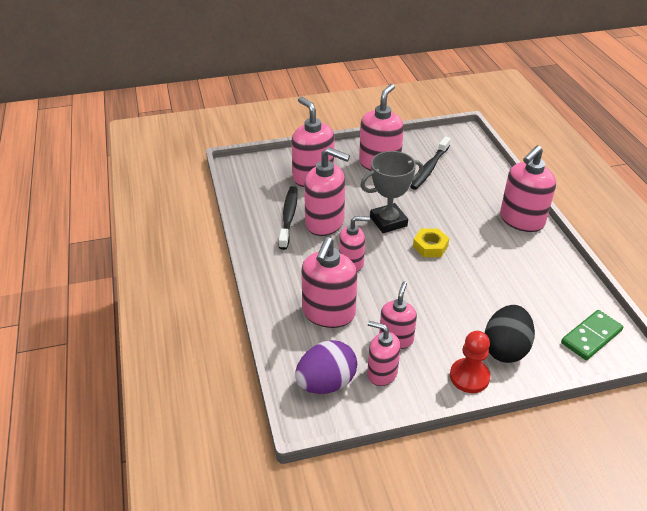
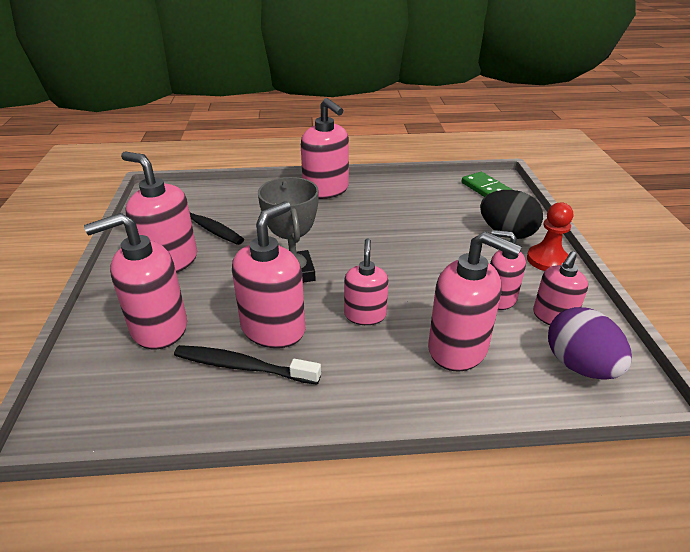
camera: 80 degrees left, 5 degrees down
(430, 246) = (350, 250): yellow nut -> none

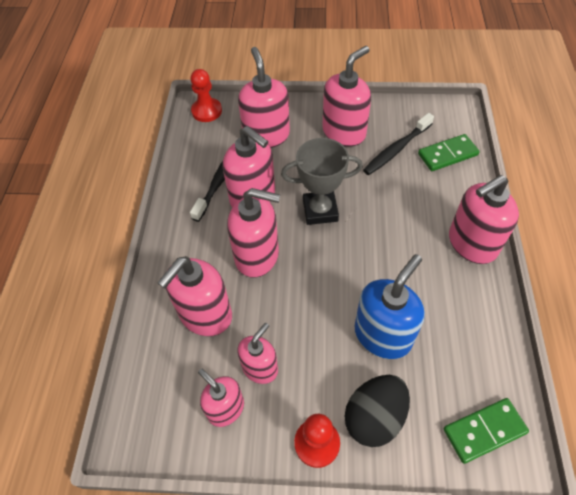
camera: 100 degrees right, 20 degrees up
(76, 408) = (207, 111): none -> red pawn
(218, 199) = (447, 154): none -> green domino
(365, 315) = (257, 255): pink soap dispenser -> pink soap dispenser, size x1.60
(431, 231) = (383, 335): none -> blue soap dispenser
(579, 366) = (163, 404): purple egg -> none

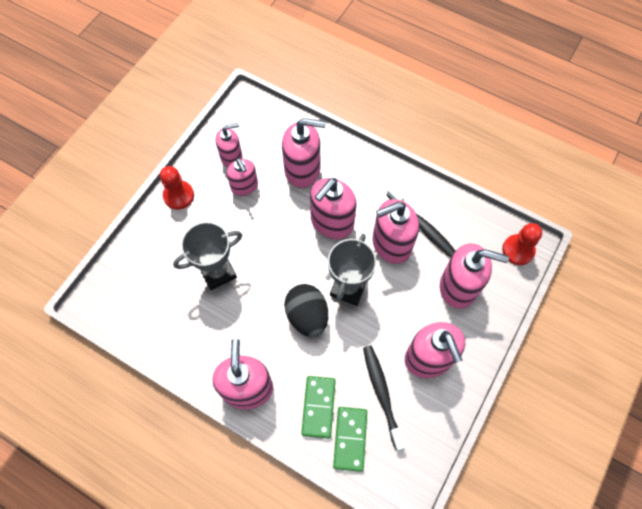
camera: 115 degrees right, 10 degrees up
(205, 315) = (303, 170): pink soap dispenser -> pink soap dispenser turned 120 degrees clockwise
(374, 417) = (171, 235): black egg -> black egg (307, 316)
(383, 335) = (218, 272): blue soap dispenser -> grey trophy
(484, 431) = (119, 294): green domino -> green domino (318, 407)

